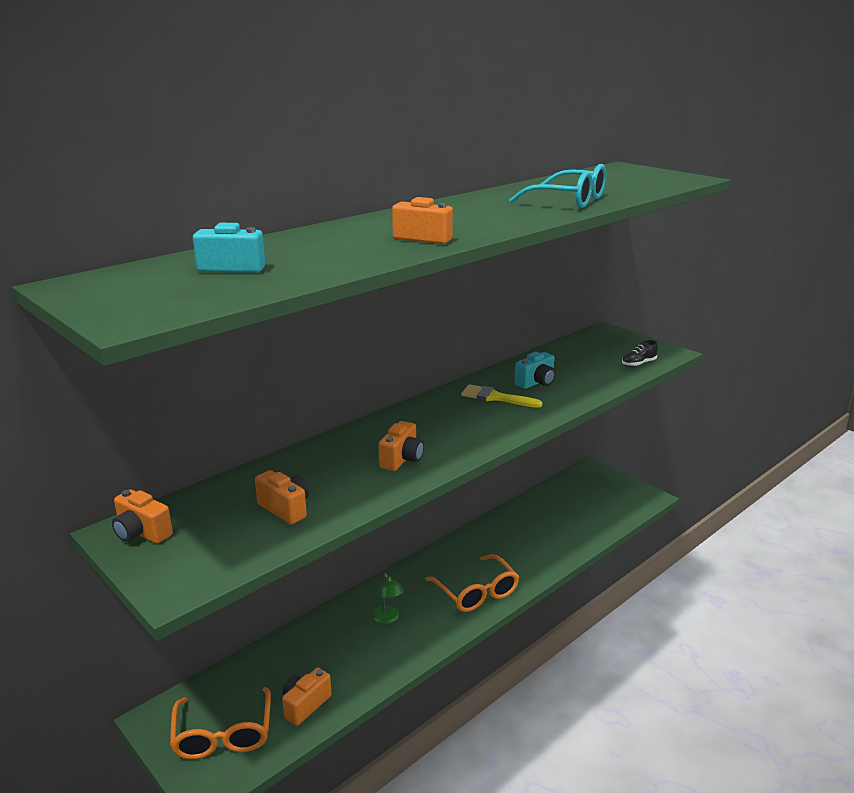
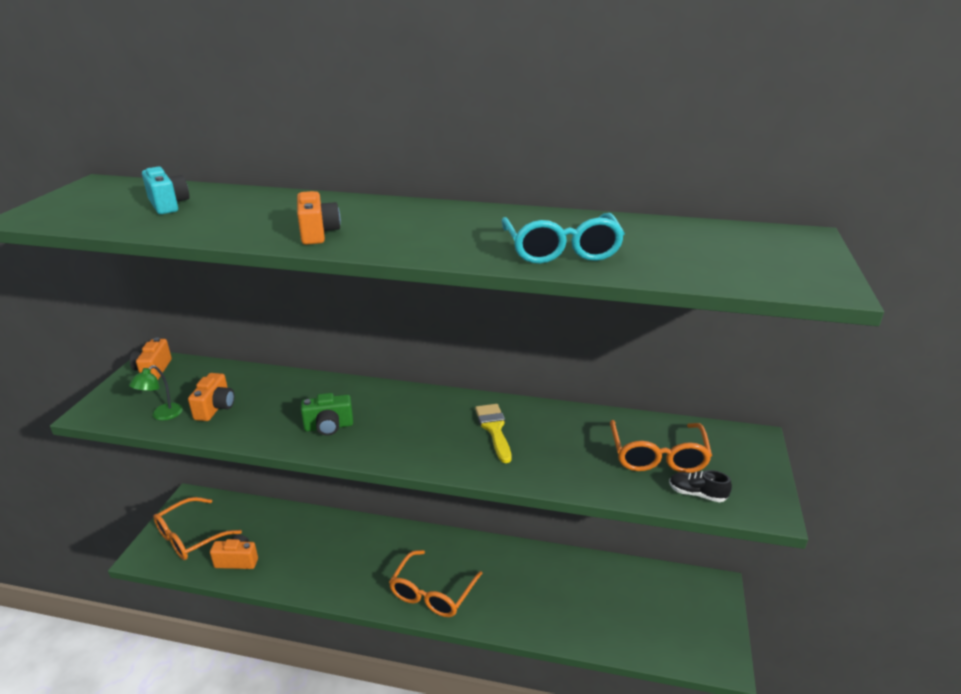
camera: 55 degrees right, 5 degrees up
(388, 618) = (358, 555): green lamp -> green lamp (162, 415)
(402, 459) = (329, 426): orange camera -> green camera
(536, 382) = (556, 440): turquoise camera -> none
(589, 360) = (657, 455): none -> orange glasses

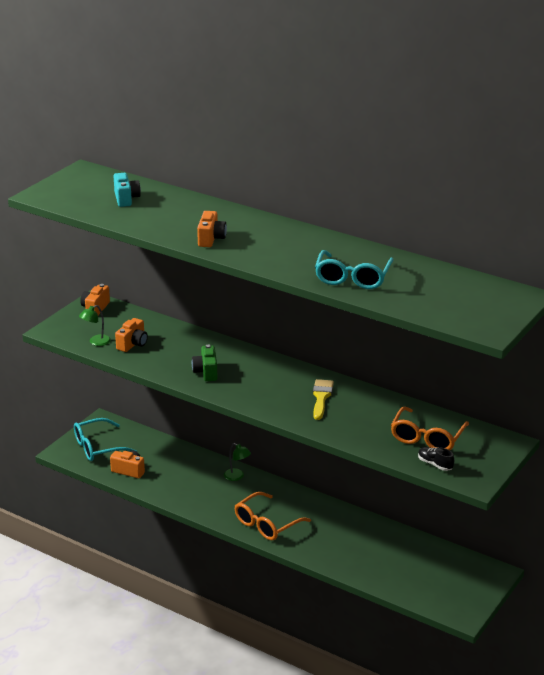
camera: 20 degrees right, 0 degrees up
(191, 536) = (98, 447): orange glasses -> turquoise glasses
(329, 426) = (206, 372): green camera -> green camera turned 75 degrees clockwise
(372, 534) = (237, 477): none -> green lamp

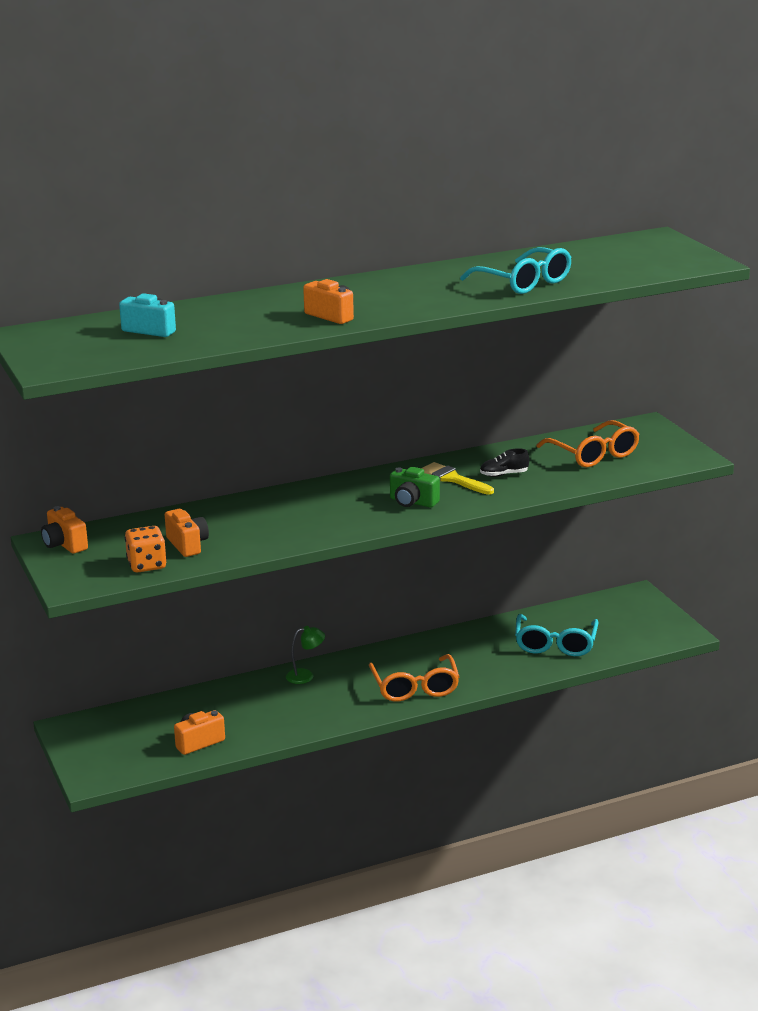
camera: 55 degrees left, 5 degrees down
(96, 342) = (147, 565): green lamp -> orange dice
(98, 447) = (119, 748): turquoise glasses -> turquoise glasses (555, 643)
(206, 372) = (315, 521): green camera -> green camera (412, 502)
(435, 464) = (644, 465): black shoe -> black shoe (504, 474)

